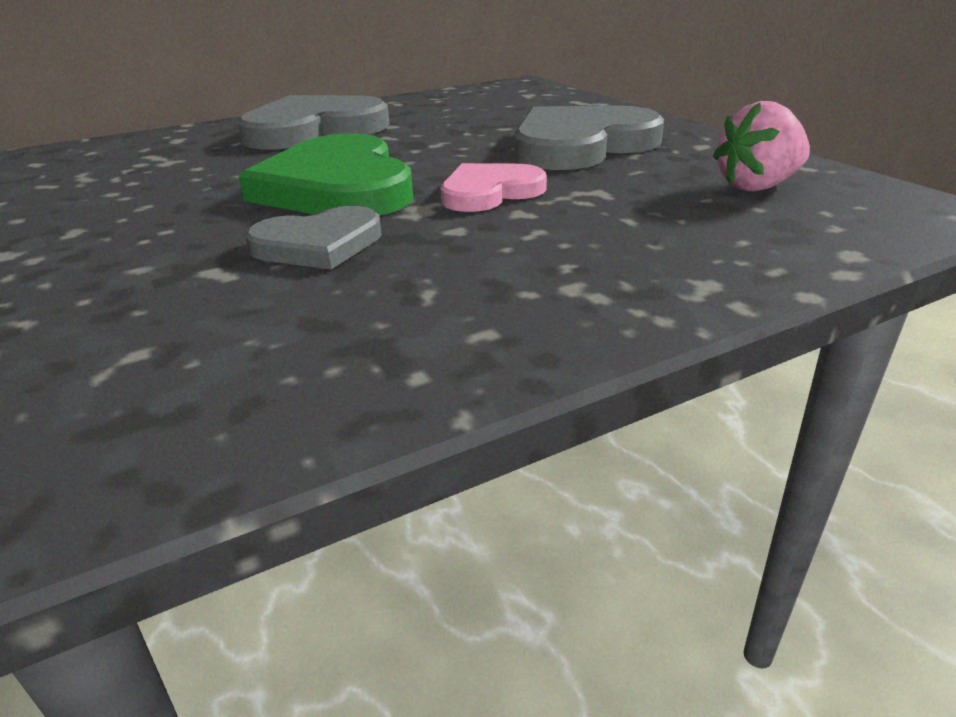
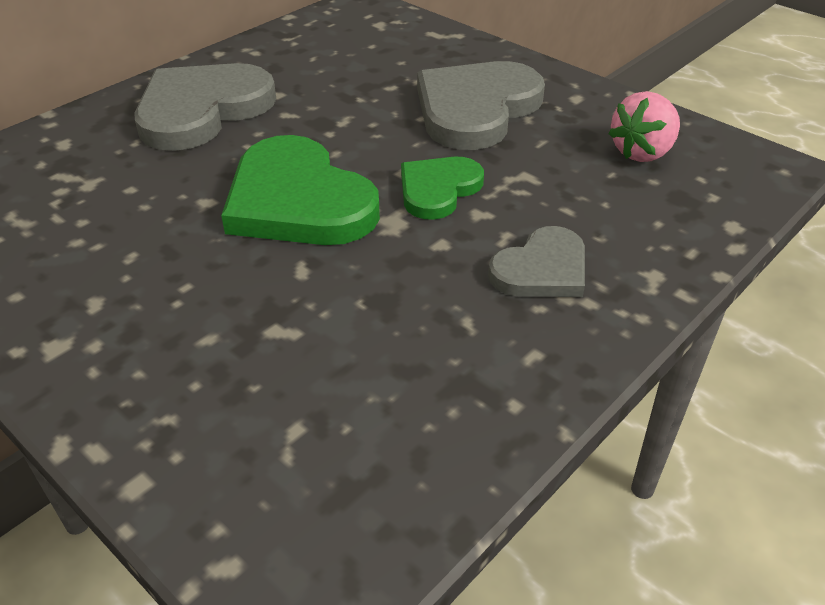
camera: 20 degrees left, 10 degrees up
(318, 244) = (341, 282): grey heart -> grey heart (542, 269)
(489, 192) = (438, 189): pink heart -> green heart

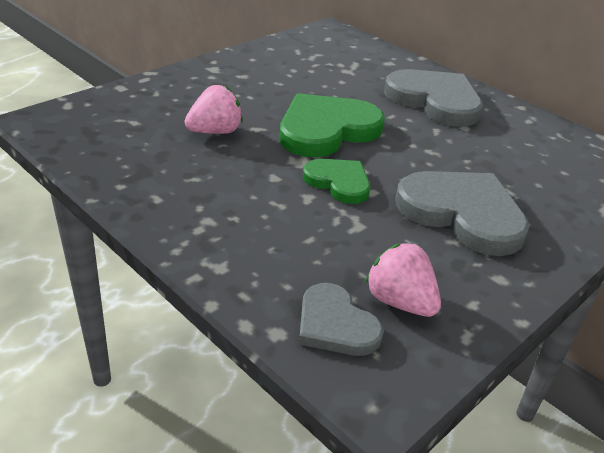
camera: 90 degrees right, 5 degrees down
(320, 315) = (215, 132): none -> pink strawberry
(542, 269) = (238, 214): grey heart -> grey heart (335, 324)

